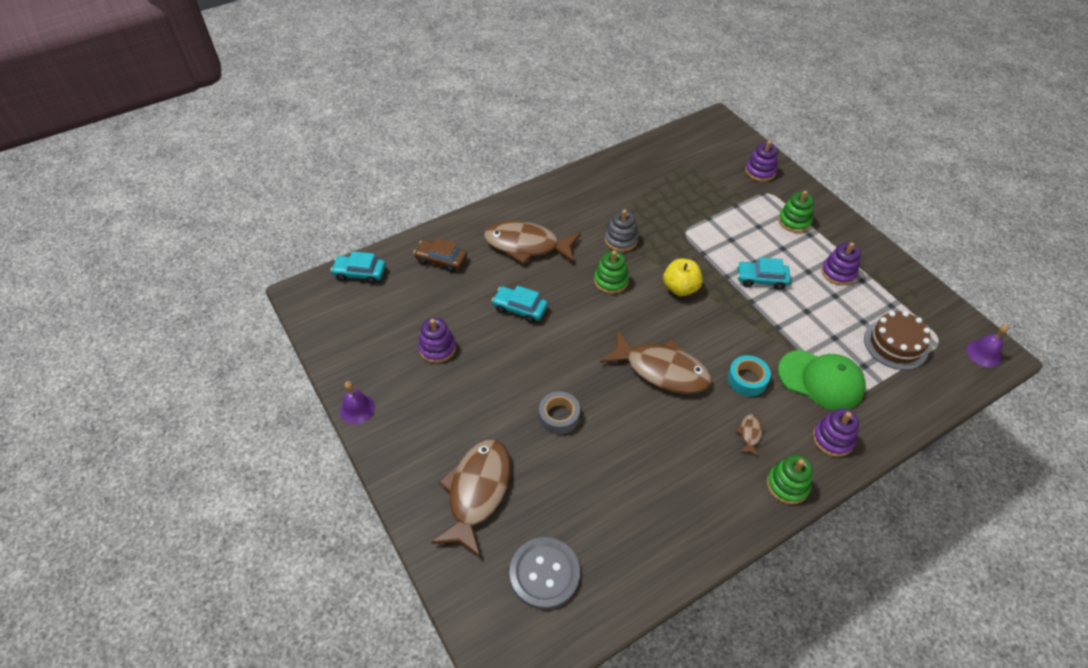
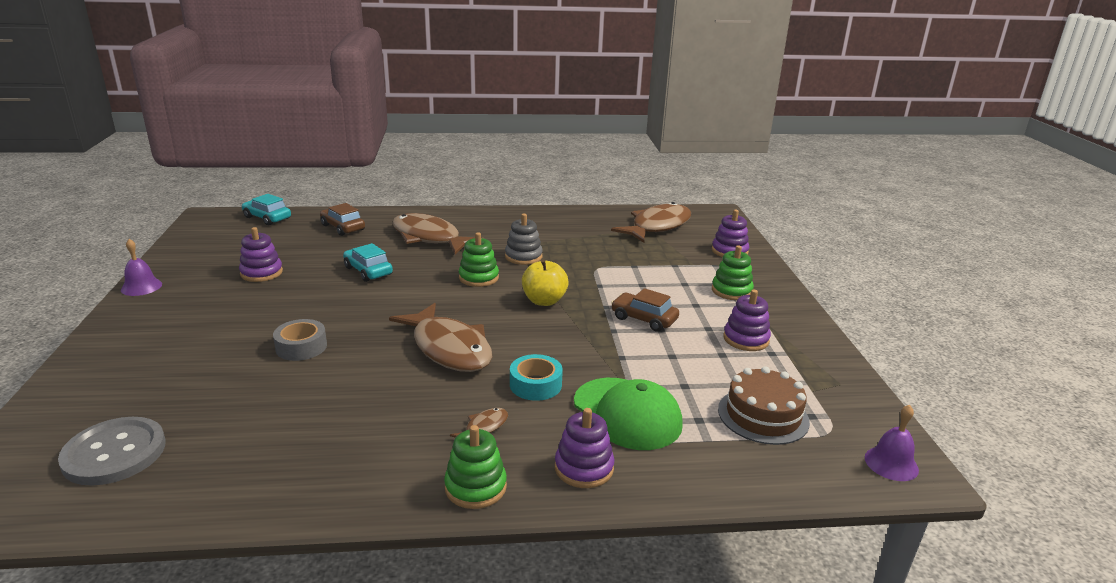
camera: 25 degrees right, 25 degrees down
(477, 492) = (150, 370): brown fish -> brown fish (657, 226)
(761, 279) = (644, 319): turquoise car -> brown car

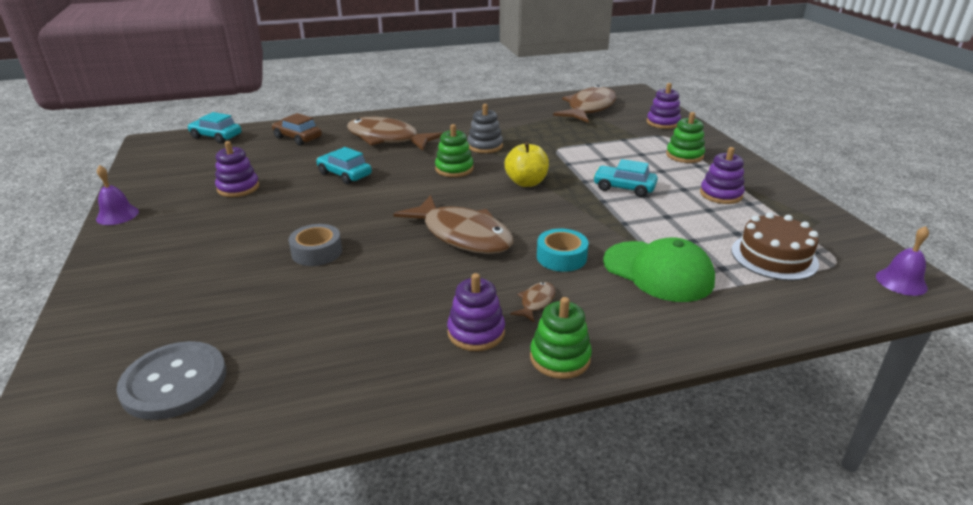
camera: 10 degrees left, 5 degrees up
(584, 468) = (648, 325): purple stacking toy -> purple stacking toy (476, 332)
(644, 319) = (624, 188): brown car -> turquoise car

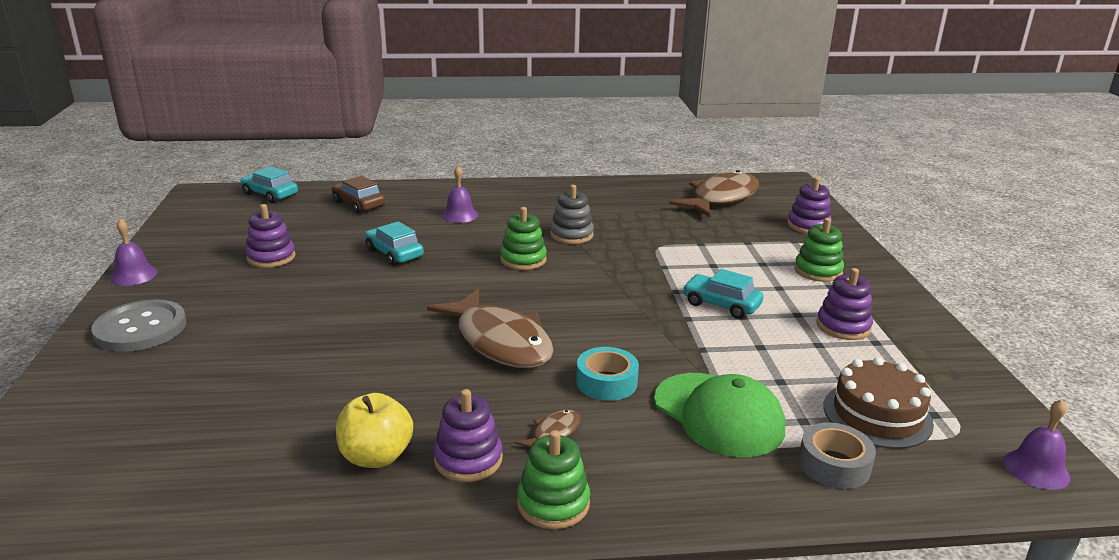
camera: 10 degrees right, 5 degrees down
(174, 382) = (124, 469): grey button -> grey button (140, 328)
(317, 252) = (328, 342): grey tape -> grey tape (834, 465)
(387, 139) = (459, 215): brown fish -> purple bell
(526, 182) = (602, 285): yellow apple -> yellow apple (376, 456)

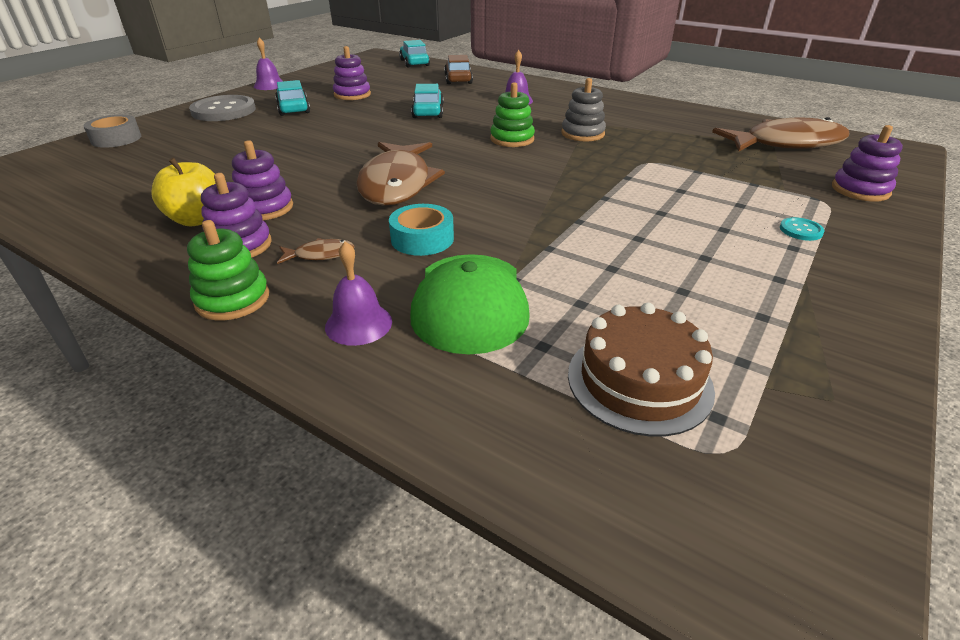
camera: 40 degrees right, 10 degrees up
(721, 304) = (632, 222): turquoise car -> turquoise car (293, 108)
(818, 271) = (800, 230): green stacking toy -> turquoise button
(834, 465) = (504, 399): grey tape -> grey tape (116, 139)
(843, 326) = (744, 287): purple stacking toy -> purple stacking toy (264, 208)
(1036, 469) = (774, 558): purple bell -> purple bell (358, 324)

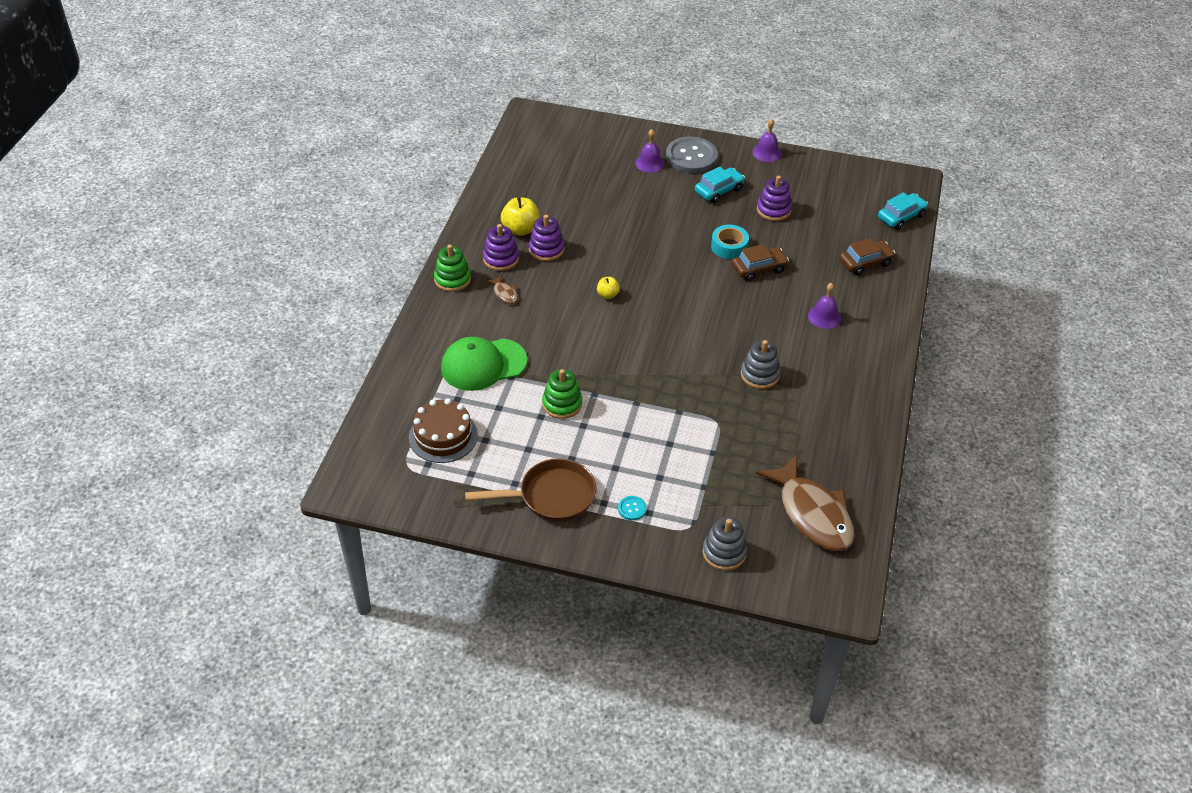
camera: 70 degrees right, 10 degrees up
(116, 139) = (610, 135): grey tape -> none
(358, 324) = (450, 330): purple bell -> purple bell (649, 163)
(397, 184) = (607, 295): brown fish -> yellow apple
(422, 239) = (539, 328): turquoise tape -> turquoise tape (729, 247)
(428, 111) = (759, 268): turquoise car -> brown car
(512, 139) = (722, 334): green stacking toy -> green stacking toy (562, 404)
(788, 287) = (551, 496): none -> brown pan
(860, 190) = (724, 552): purple stacking toy -> grey stacking toy

